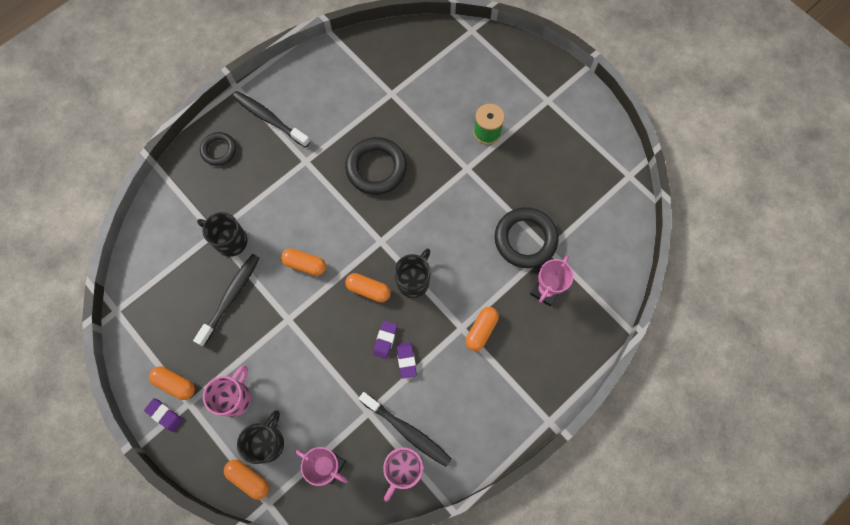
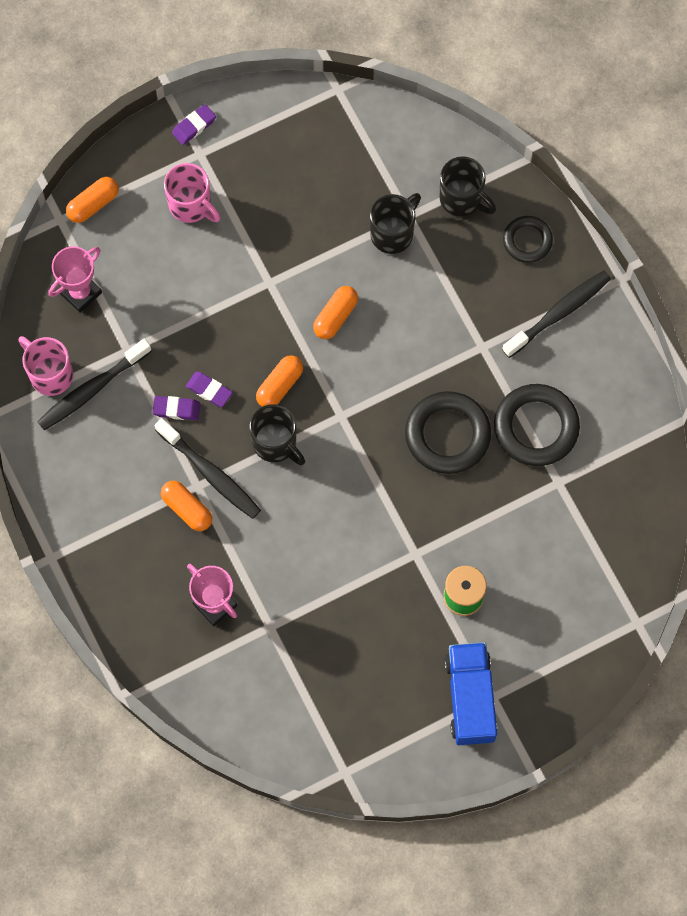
camera: 105 degrees right, 0 degrees up
(175, 384) = (227, 143): orange capsule -> none
(231, 297) = (317, 221): black toothbrush -> black toothbrush (210, 473)
(267, 442) = (128, 232): black mug -> black mug (462, 199)
(525, 239) = (292, 600): black ring -> black ring (536, 427)
(553, 113) = (470, 698): none -> blue truck

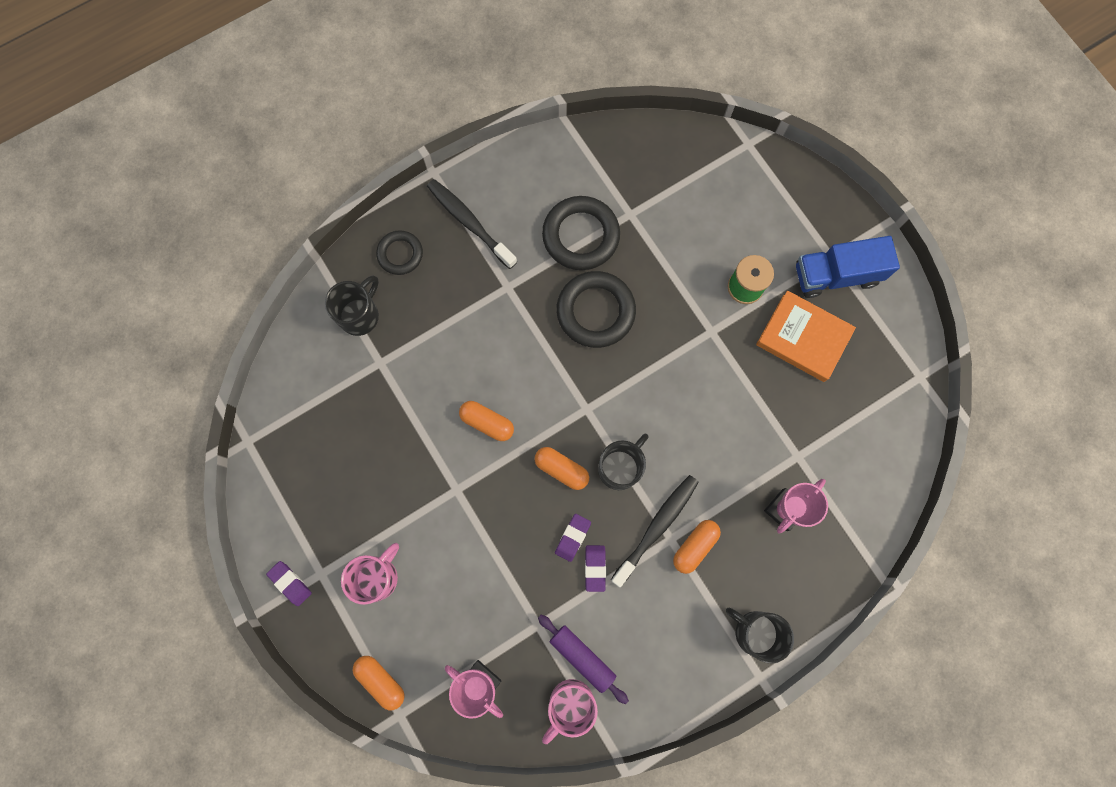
camera: 95 degrees left, 5 degrees up
(92, 389) = (582, 657): black toothbrush -> purple rolling pin
(393, 233) = (398, 376): black mug -> black mug (754, 631)
(399, 651) = (803, 338): none -> orange book

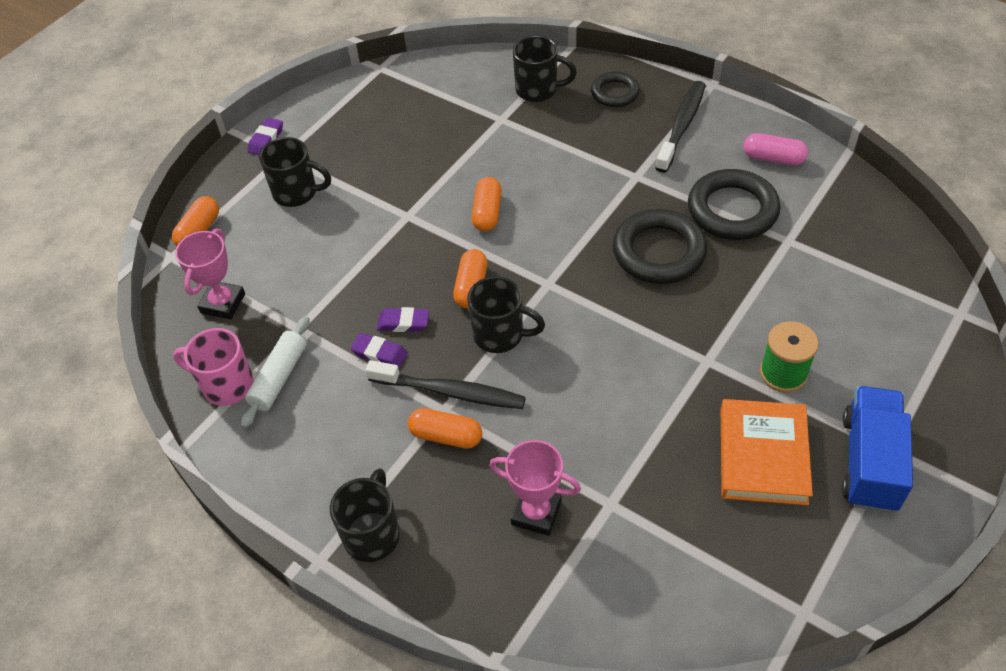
camera: 70 degrees right, 25 degrees down
(378, 576) = (297, 193): pink mug -> black mug
(543, 176) = (773, 158): none -> pink capsule
(582, 657) = (279, 378): purple rolling pin -> white rolling pin
(595, 568) = (380, 353): purple eraser -> purple eraser turned 45 degrees clockwise
(836, 275) = (869, 462): blue truck -> blue truck turned 45 degrees clockwise

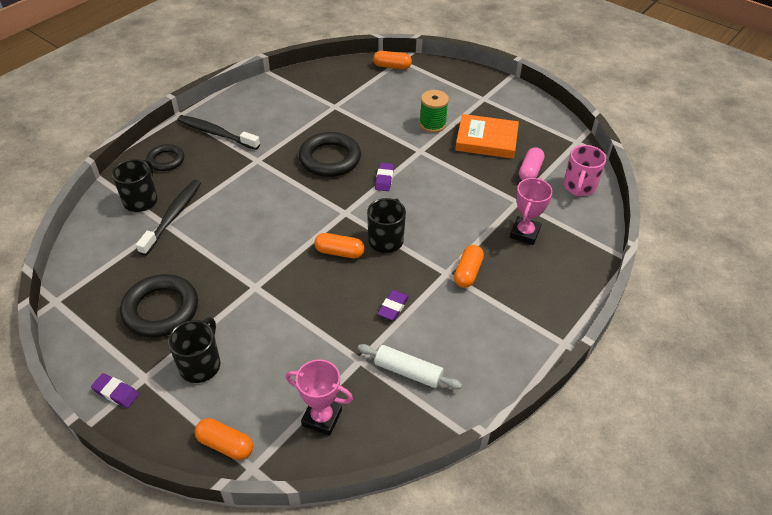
camera: 90 degrees left, 5 degrees down
(226, 385) = (411, 410): pink mug -> pink mug (579, 187)
(372, 534) = (542, 313): black mug -> none
(403, 322) = (366, 292): purple eraser -> purple eraser (384, 179)
(450, 392) = (432, 268): black toothbrush -> black toothbrush (173, 216)
(487, 213) = (267, 239): orange capsule -> orange capsule (392, 66)
(732, 210) = (303, 123): black ring -> black ring (161, 309)
(773, 158) = (263, 100): pink capsule -> pink capsule (530, 171)
(869, 462) = (491, 106): blue truck -> none

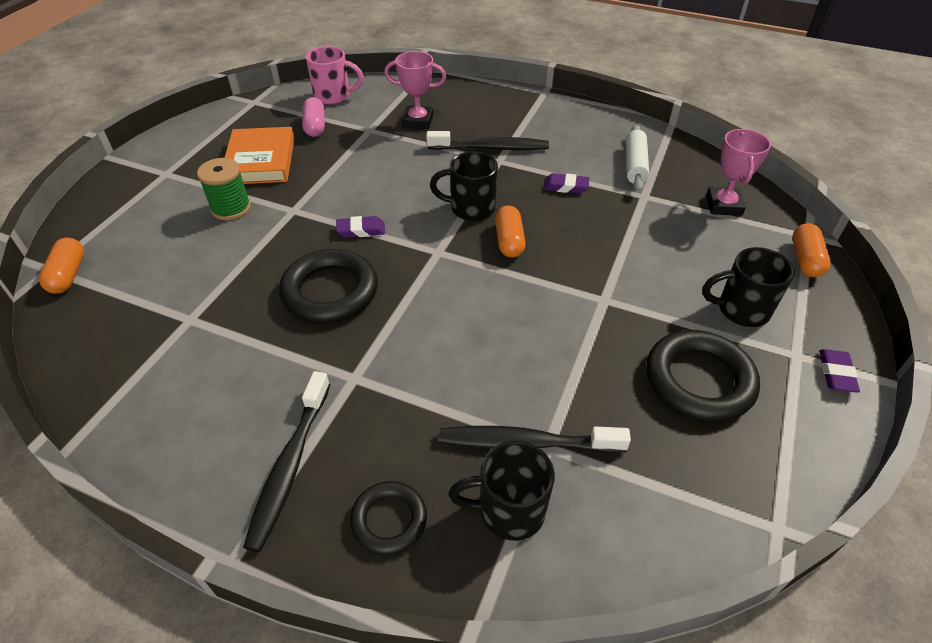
camera: 105 degrees left, 0 degrees up
(467, 272) = (491, 148): orange capsule -> black toothbrush
(530, 171) = (315, 126): pink capsule -> pink capsule turned 75 degrees clockwise

